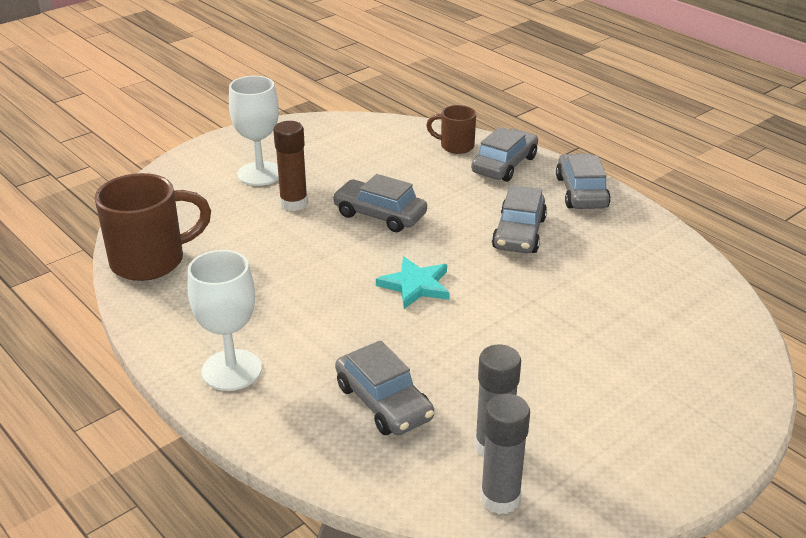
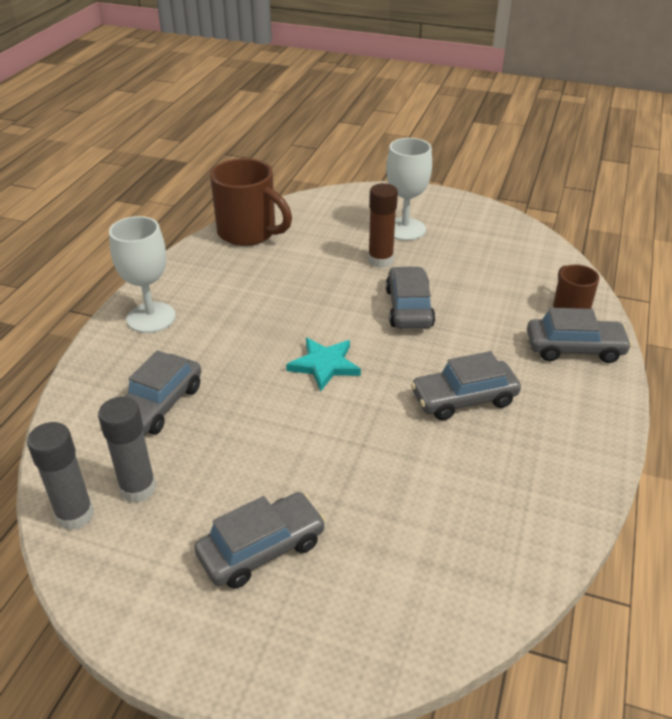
camera: 60 degrees right, 5 degrees up
(581, 192) = (585, 417): grey car -> grey car (261, 548)

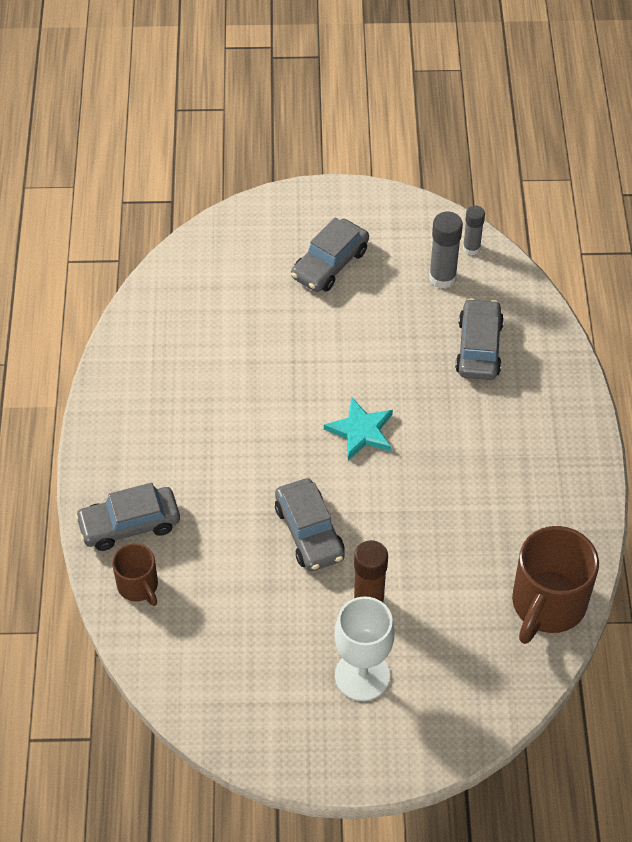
camera: 160 degrees right, 15 degrees up
(75, 515) = (471, 248): grey glue stick -> grey glue stick, size x0.65
(151, 318) = (558, 438): white goblet -> none
(249, 233) = (547, 605): brown mug -> brown mug turned 75 degrees counterclockwise
(464, 399) = (223, 431): grey car -> none

